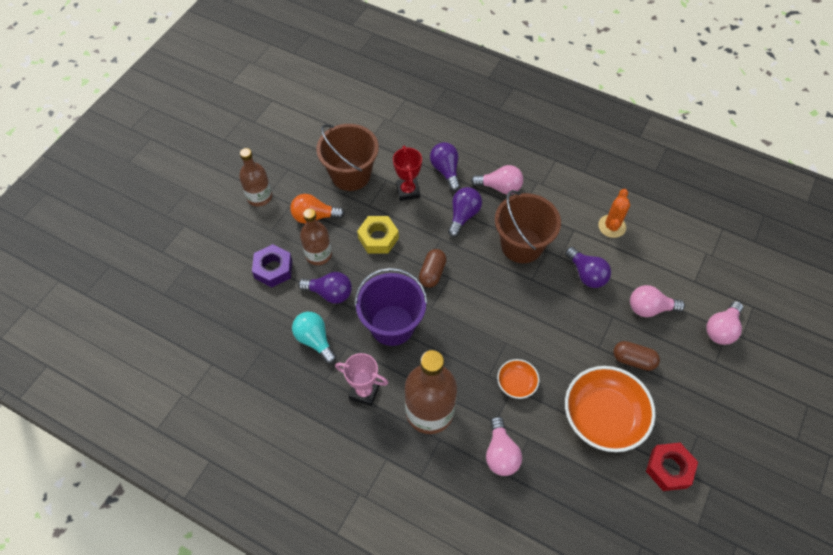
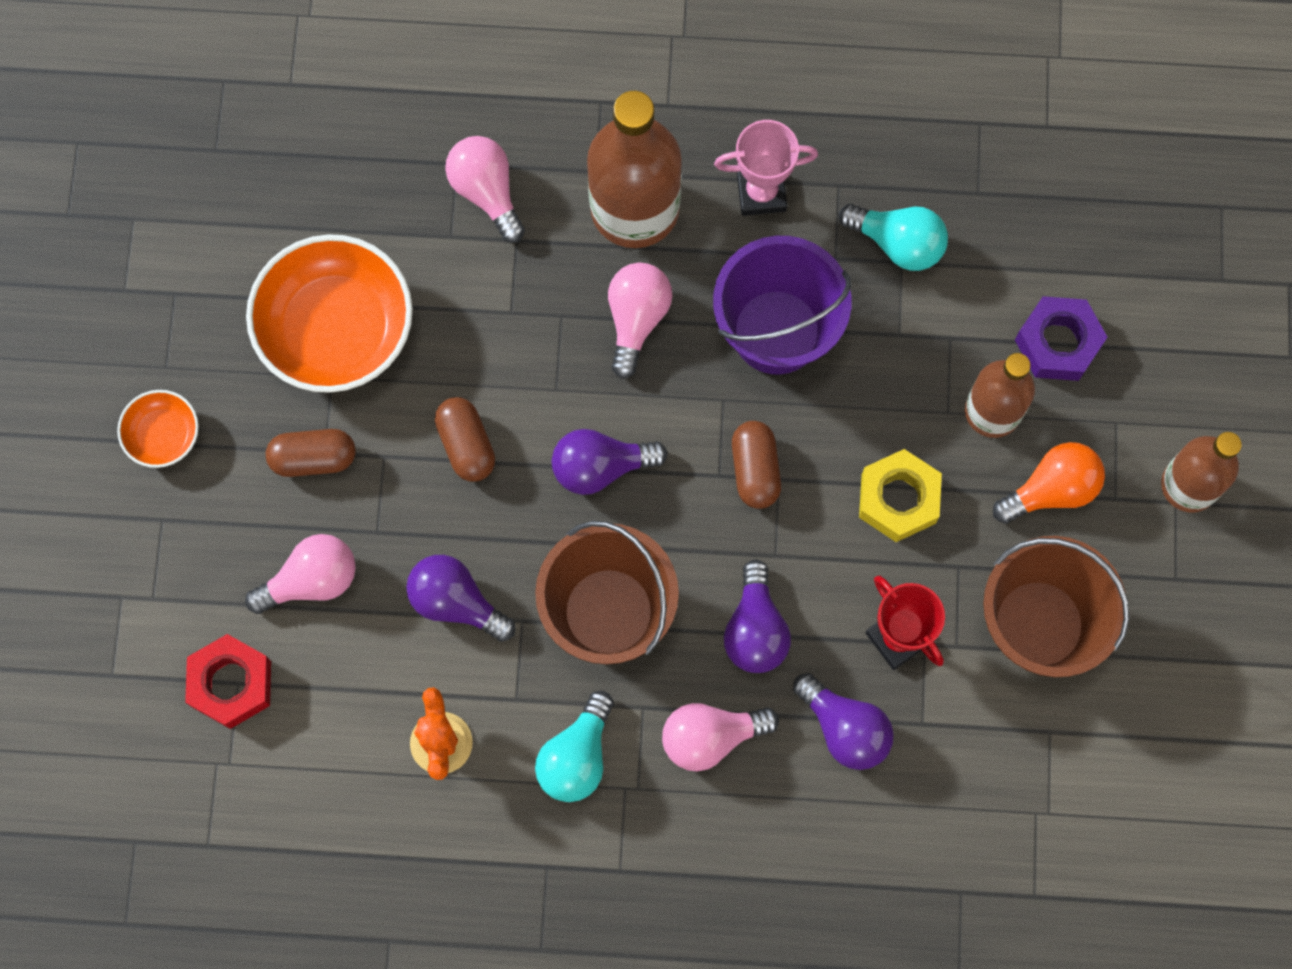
camera: 155 degrees right, 15 degrees up
(330, 293) = (924, 342): purple light bulb -> purple light bulb (601, 467)
(516, 383) = (507, 322): orange bowl -> orange bowl (163, 435)
(557, 201) = (577, 757): none -> turquoise light bulb
(558, 336) = (466, 445): none -> brown capsule
(669, 468) = (201, 288): red nut -> red nut (231, 684)
(721, 329) = (164, 595): pink light bulb -> pink light bulb (636, 319)

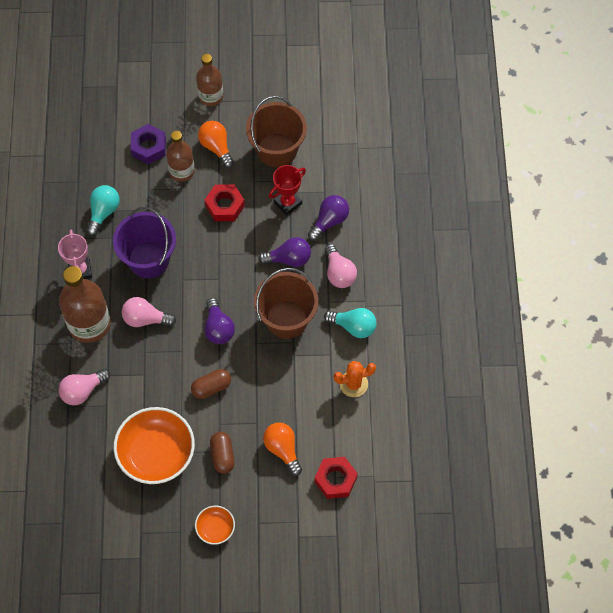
camera: 95 degrees left, 10 degrees down
(311, 580) = (283, 449): pink light bulb -> orange light bulb
(456, 602) = (287, 384): purple light bulb -> none
(755, 470) = (215, 264): brown capsule -> none
(898, 499) = (225, 206): yellow nut -> red nut

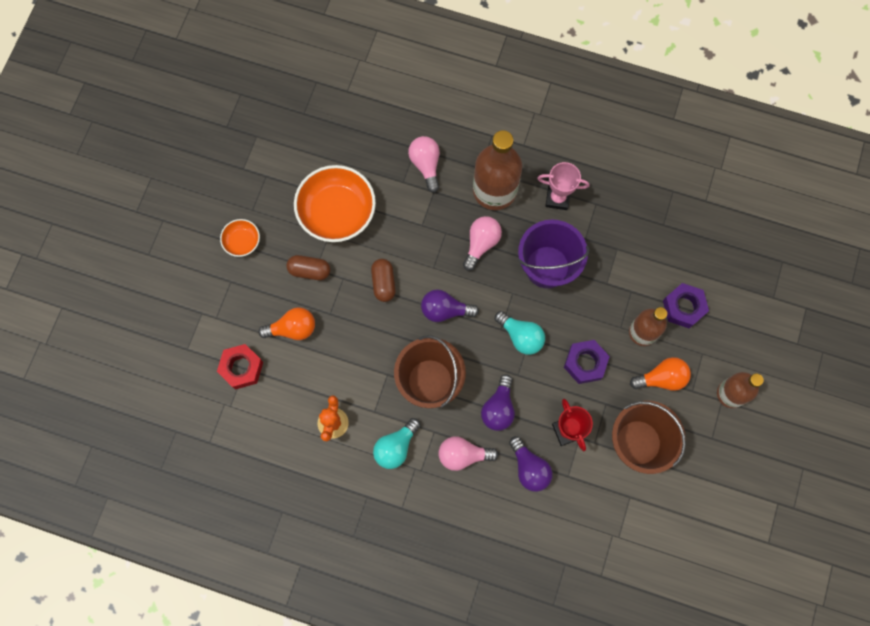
camera: 110 degrees right, 10 degrees up
(103, 212) = (617, 239): turquoise light bulb -> turquoise light bulb (521, 336)
(225, 206) = (585, 363): red nut -> purple nut

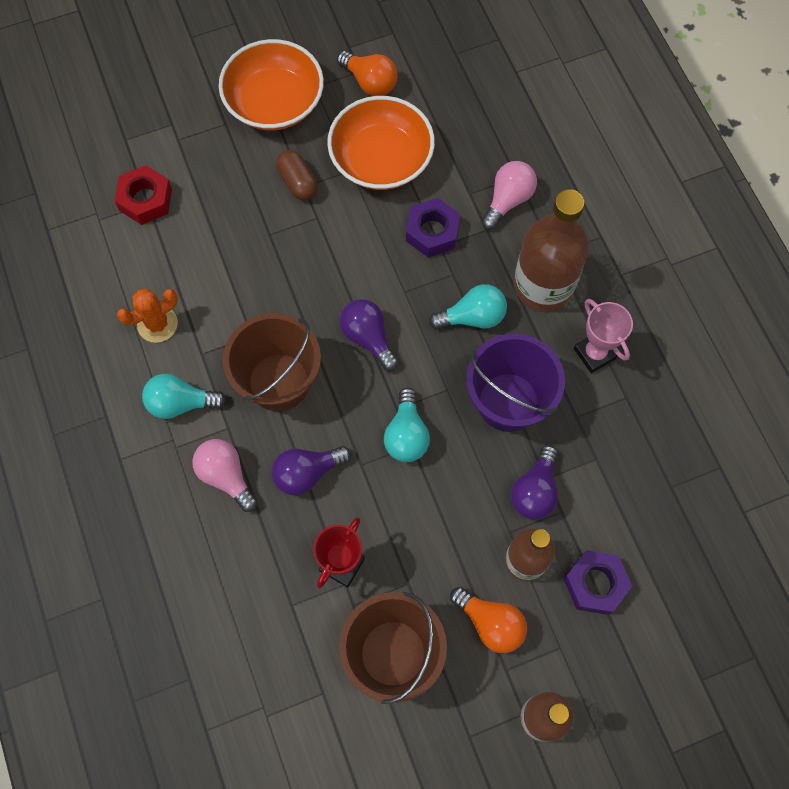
camera: 50 degrees right, 5 degrees down
(242, 241) = (274, 102): orange bowl -> orange bowl, size x2.05
(293, 329) = (224, 213): orange light bulb -> orange light bulb (370, 82)
(383, 283) = (345, 258): brown capsule -> none
(481, 244) = (472, 317): pink light bulb -> turquoise light bulb
(529, 468) = (267, 556): purple light bulb -> purple light bulb (535, 491)
(585, 363) = (435, 525): purple nut -> purple nut (432, 232)

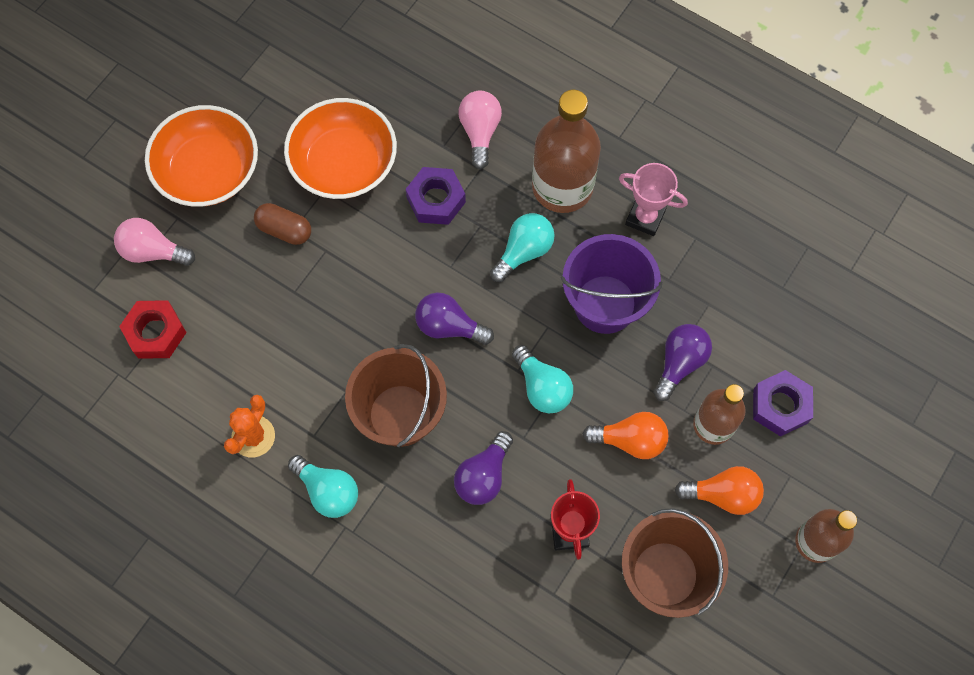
camera: 35 degrees left, 0 degrees up
(181, 403) = (328, 491): turquoise light bulb -> turquoise light bulb turned 105 degrees counterclockwise
(226, 476) = (416, 526): pink light bulb -> pink light bulb (153, 251)
(370, 82) = (282, 100): orange light bulb -> orange light bulb (630, 440)
(535, 491) = (679, 363): purple light bulb -> purple light bulb turned 135 degrees counterclockwise

